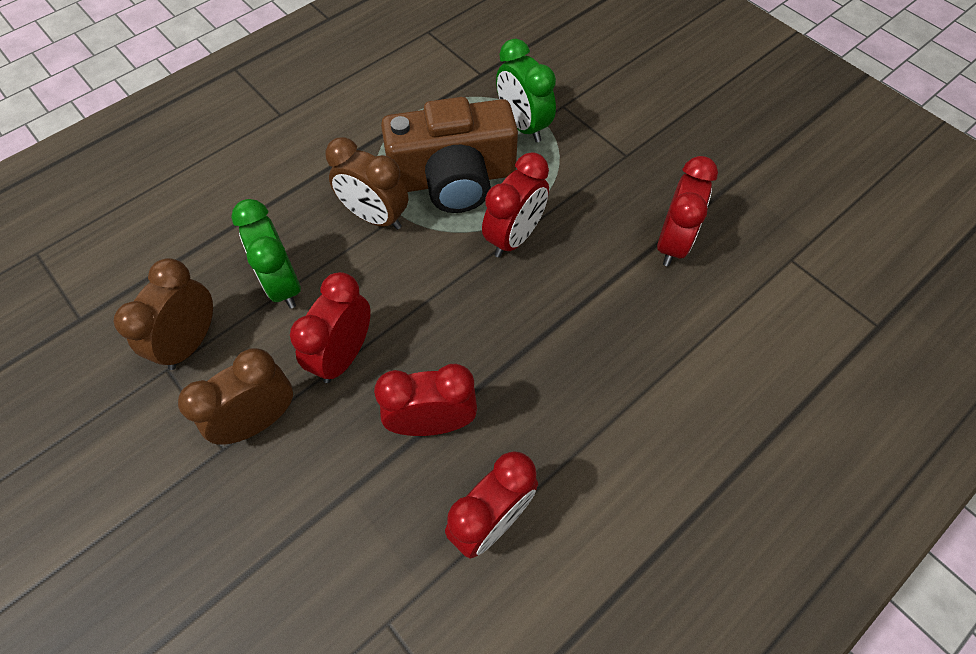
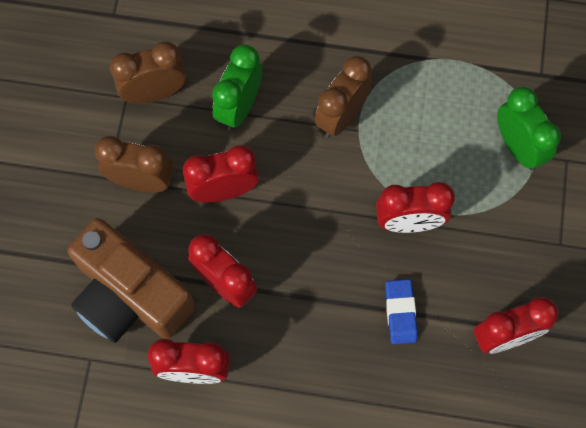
camera: 50 degrees right, 10 degrees up
(375, 217) = (341, 116): brown clock -> brown clock turned 45 degrees clockwise
(454, 178) = (422, 139): brown camera -> brown camera (130, 295)
(523, 126) = (518, 147): green clock -> green clock turned 135 degrees clockwise
(588, 301) = (400, 313): none -> blue eraser

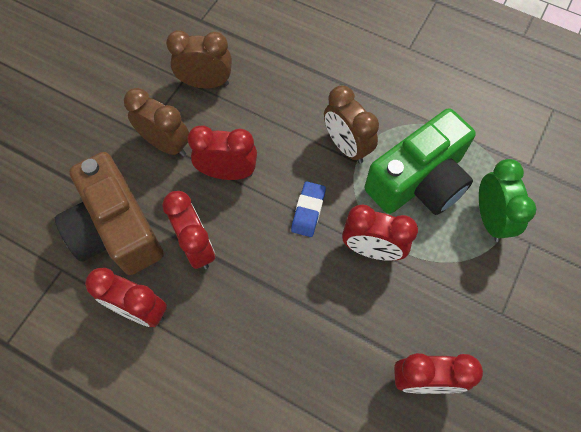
camera: 20 degrees right, 5 degrees down
(239, 107) = (267, 114): green clock -> none
(341, 116) = (346, 146): brown clock -> brown clock turned 90 degrees counterclockwise
(400, 313) = (336, 324): blue eraser -> blue eraser (308, 211)
(431, 130) = (419, 181): none -> green camera

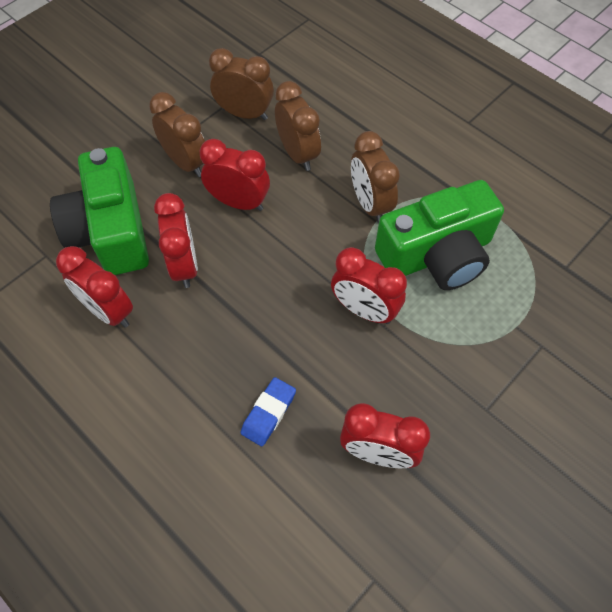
camera: 15 degrees right, 5 degrees down
(116, 229) = (111, 230): brown camera -> green camera
(267, 112) = (298, 154): none -> brown clock
(308, 211) = (309, 257): blue eraser -> blue eraser (268, 413)
(490, 218) = (503, 310): green clock -> none

